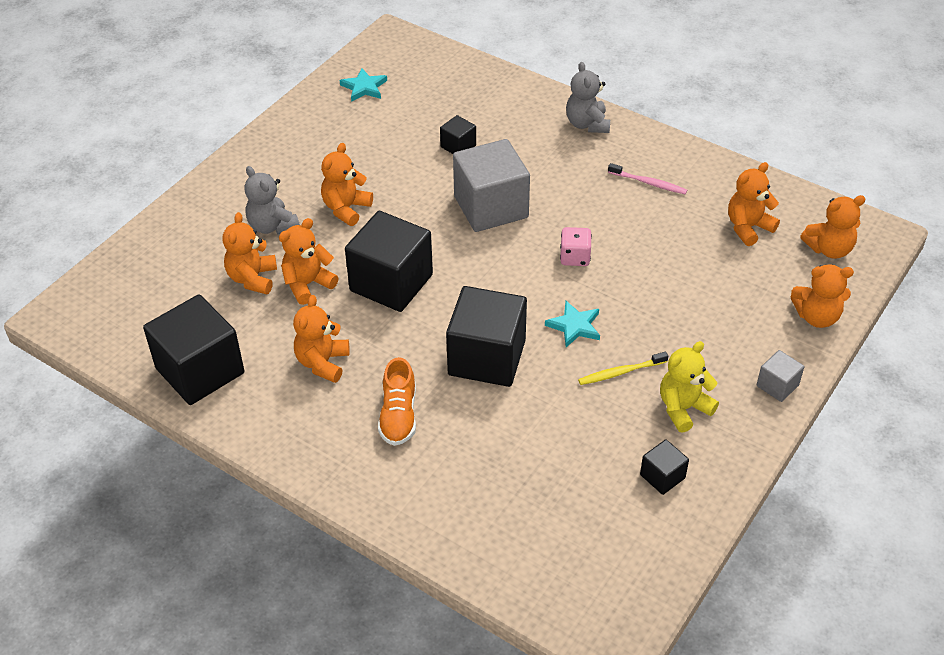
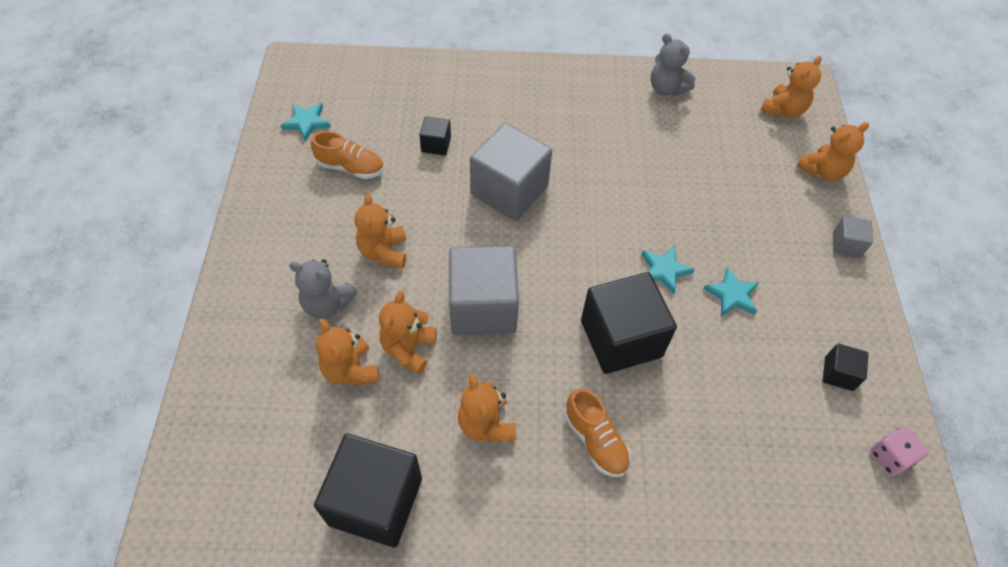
camera: 35 degrees left, 10 degrees up
(371, 135) = (351, 167): none -> orange shoe
(391, 283) = (483, 307): black cube -> grey cube
(575, 257) = (613, 205): pink dice -> pink dice (890, 457)
(587, 124) = (525, 79): grey teddy bear -> grey teddy bear (666, 88)
(620, 372) = (732, 295): yellow toothbrush -> turquoise star
(649, 183) = (614, 111): pink toothbrush -> none
(683, 408) = (802, 302): yellow teddy bear -> none
(748, 227) = (715, 117): orange teddy bear -> none

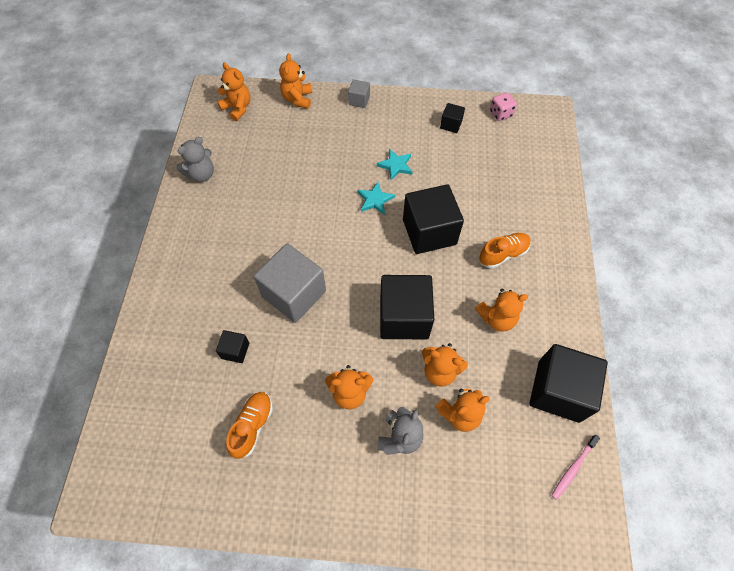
camera: 85 degrees left, 5 degrees up
(267, 508) = (573, 468): none -> pink toothbrush
(307, 122) = (187, 474): turquoise star -> none
(483, 307) = (404, 317): grey cube -> black cube
(822, 171) = (297, 99): orange teddy bear -> orange teddy bear turned 150 degrees counterclockwise

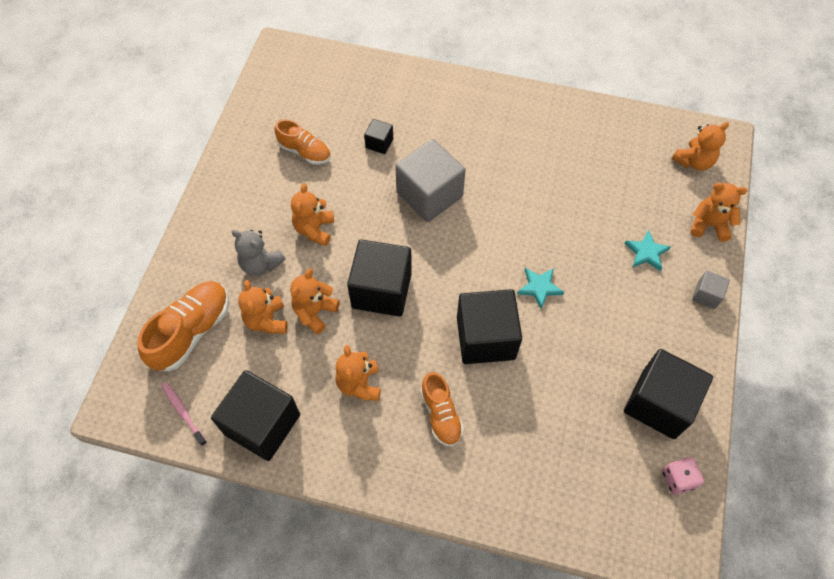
camera: 100 degrees right, 0 degrees up
(201, 174) = (593, 124): grey teddy bear -> none
(395, 165) = (590, 319): turquoise star -> turquoise star (646, 252)
(451, 124) = (659, 403): black cube -> black cube, size x2.15
(491, 487) = (192, 331): none -> orange shoe

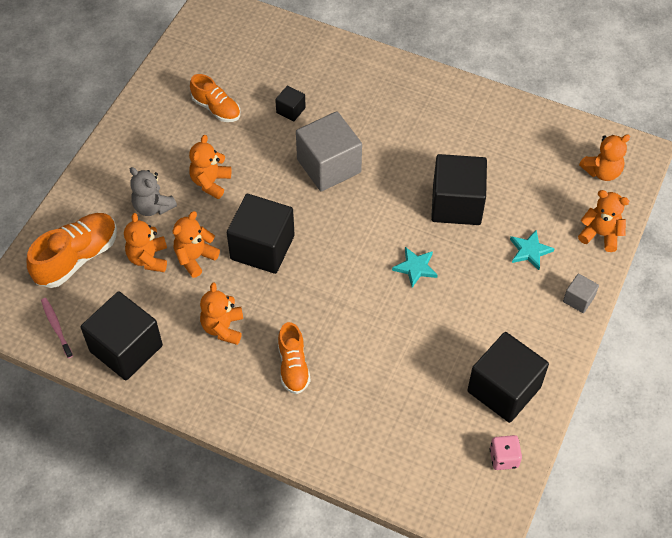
camera: 10 degrees right, 5 degrees down
(485, 338) = (352, 305): black cube -> black cube (456, 204)

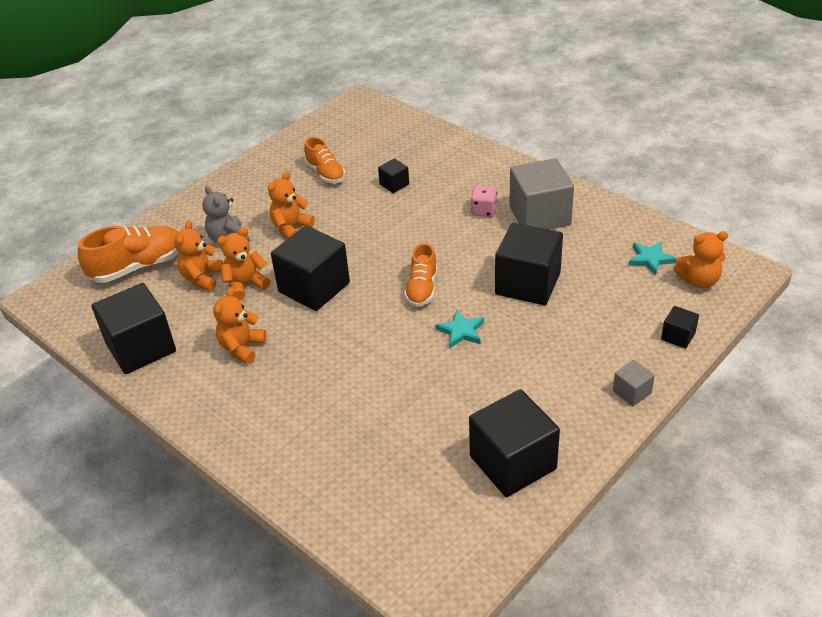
camera: 20 degrees right, 15 degrees down
(56, 326) = (88, 317): pink toothbrush -> none
(293, 366) = (294, 395): orange shoe -> orange shoe (422, 288)
(329, 166) = (410, 232): grey cube -> grey cube (539, 216)
(503, 458) = (485, 532): pink dice -> pink dice (484, 211)
(530, 251) = (592, 338): turquoise star -> turquoise star (650, 259)
(600, 234) = (678, 336): orange teddy bear -> black cube

